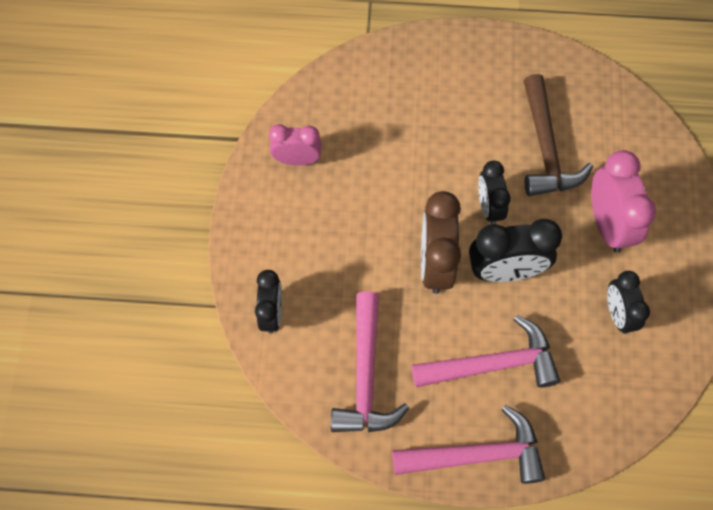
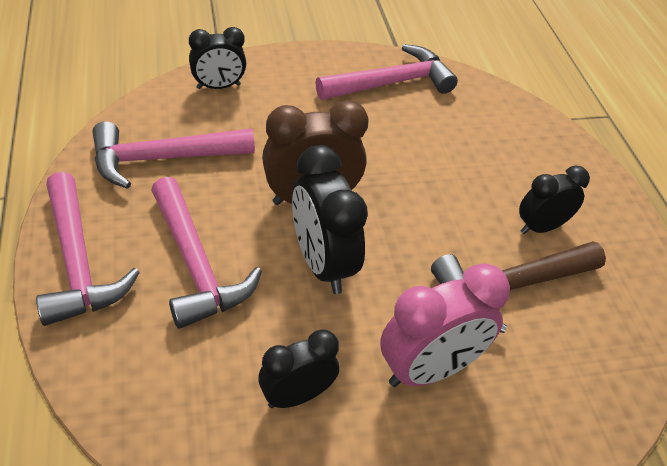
camera: 70 degrees right, 20 degrees down
(297, 160) = (391, 83): pink clock -> pink hammer
(489, 207) = (402, 239): black clock -> black clock (541, 227)

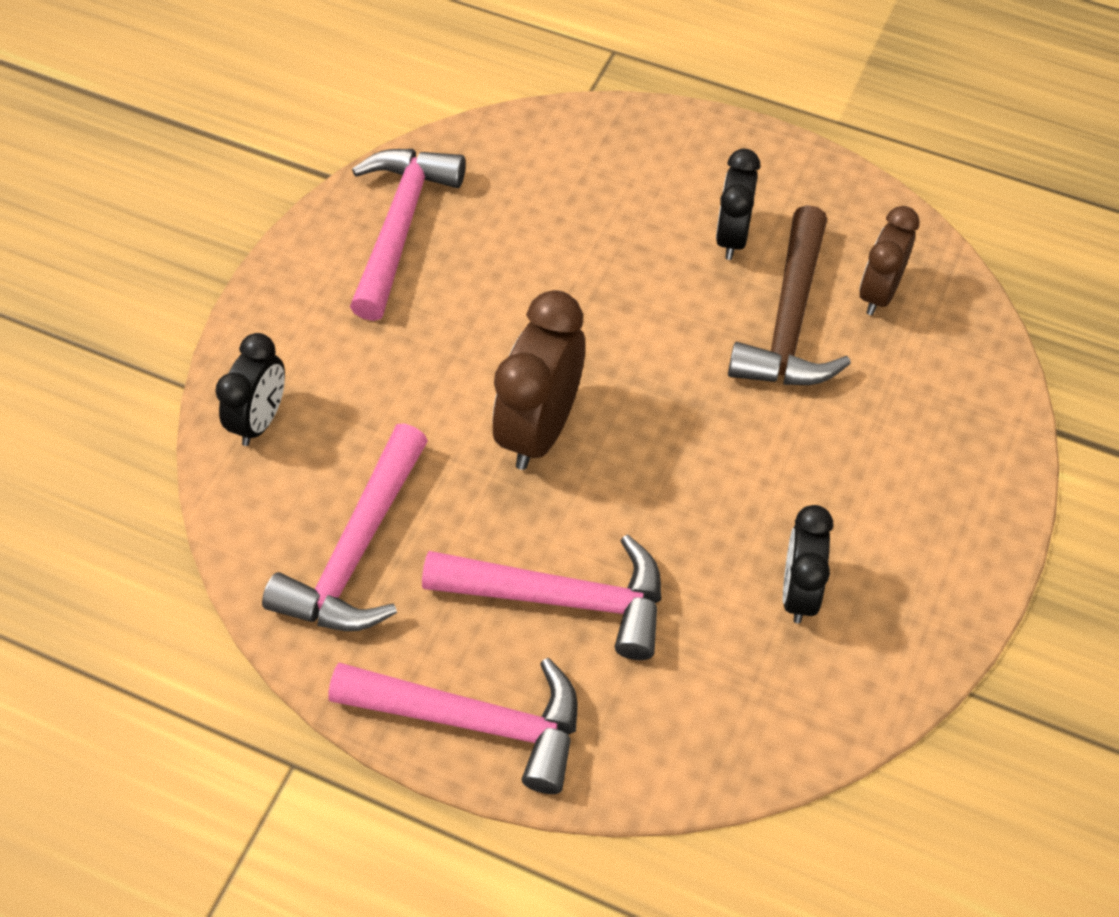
camera: 50 degrees left, 10 degrees up
(322, 264) = (645, 472): black clock -> none
(429, 369) = (842, 457): pink clock -> none
(584, 328) = (879, 292): none -> brown clock

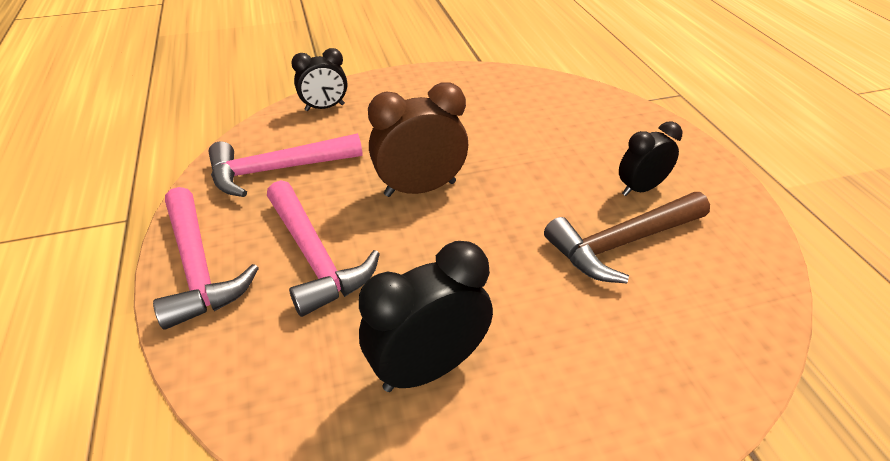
camera: 50 degrees right, 15 degrees down
(400, 227) = (481, 89): pink hammer -> none
(799, 591) = (428, 368): black clock -> black clock, size x1.56
(879, 292) = (703, 271): brown clock -> none

